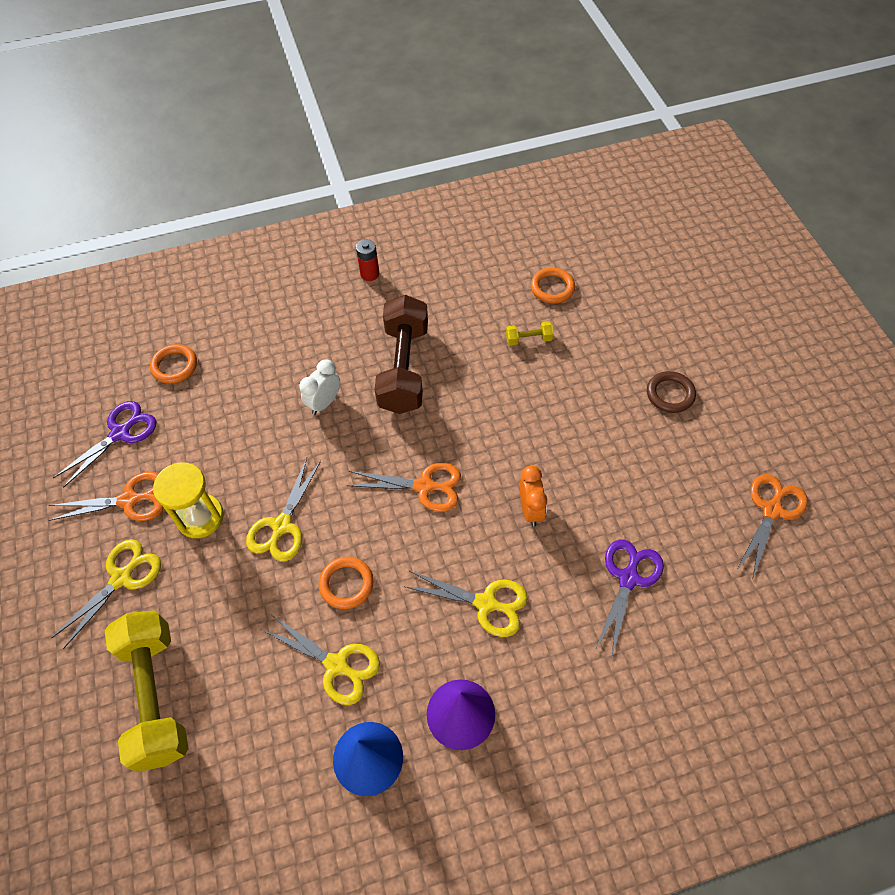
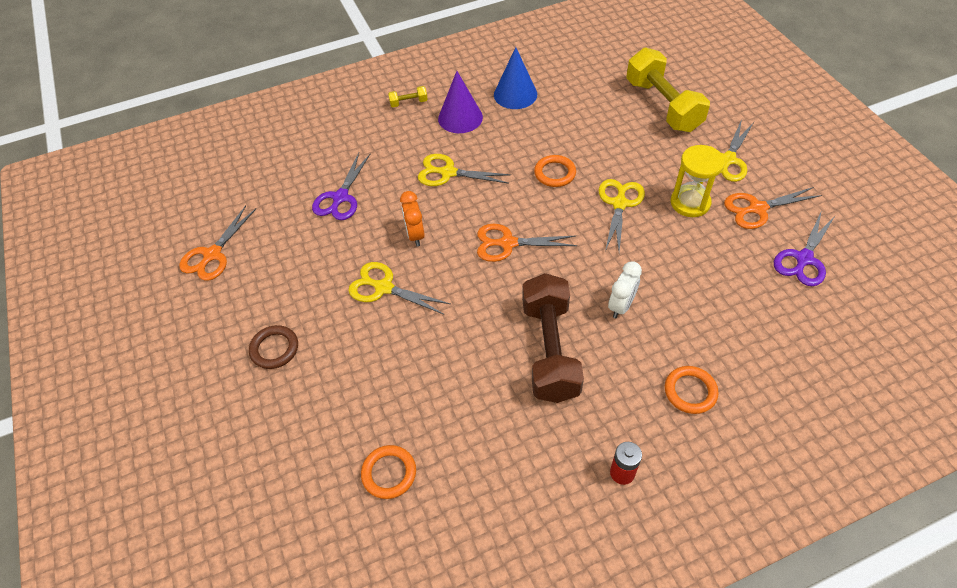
camera: 175 degrees right, 5 degrees down
(174, 366) = (794, 328): orange ring -> orange ring (690, 391)
(336, 665) = (548, 131): yellow scissors -> yellow scissors (384, 288)
(529, 339) = (418, 398): yellow dumbbell -> yellow dumbbell (408, 103)

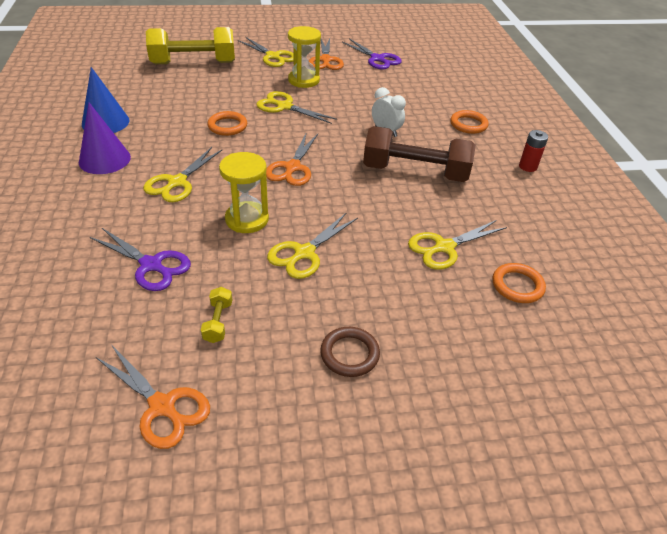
camera: 80 degrees left, 10 degrees down
(408, 103) = (43, 188): yellow dumbbell -> yellow dumbbell (218, 322)
(415, 235) = (247, 219): orange clock -> yellow hourglass
(428, 398) = (444, 247): none -> yellow scissors

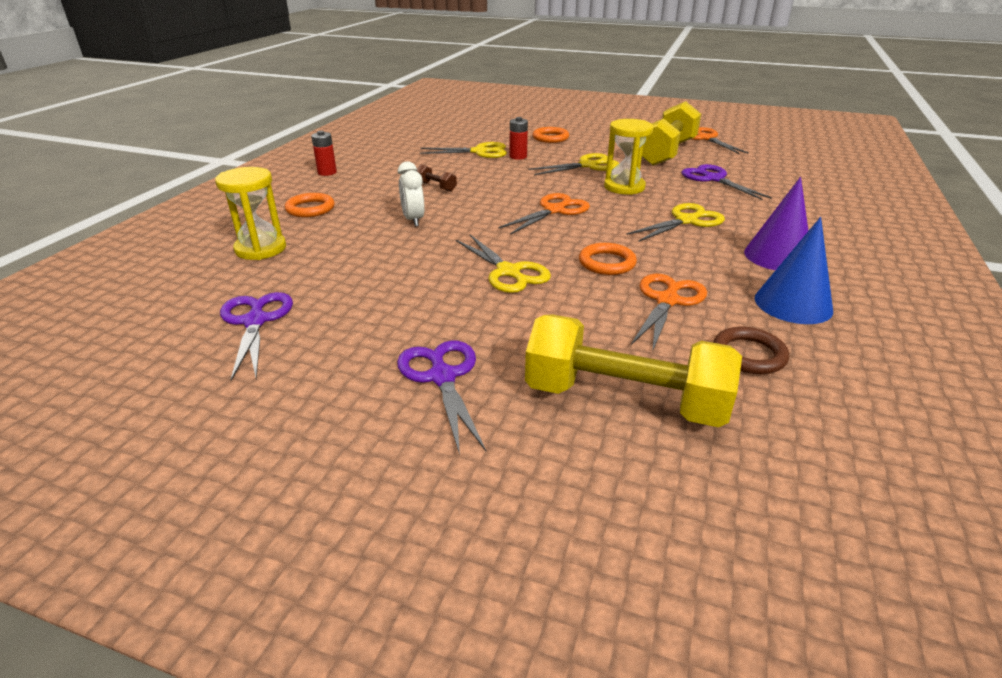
camera: 150 degrees left, 10 degrees down
(218, 322) = (666, 153): yellow dumbbell -> yellow dumbbell, size x2.48
(273, 56) = (442, 377): yellow scissors -> purple scissors
(303, 80) = (437, 307): yellow hourglass -> yellow hourglass (260, 249)
(325, 60) = (349, 341): orange scissors -> orange scissors (667, 301)
(349, 354) = (590, 134): brown ring -> brown ring (749, 355)
(393, 249) = (518, 157): none -> red battery
(415, 172) = (436, 187): brown dumbbell -> brown dumbbell, size x0.40
(517, 286) = (457, 134): orange ring -> orange ring (550, 138)

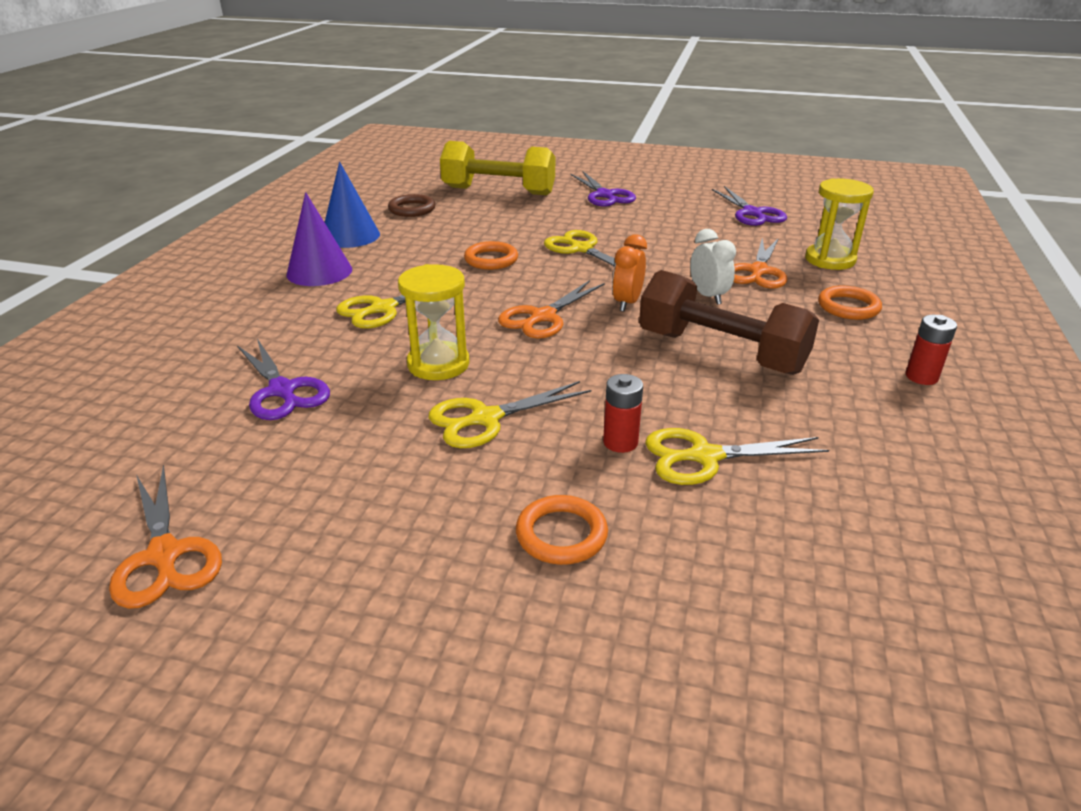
camera: 175 degrees right, 0 degrees up
(436, 187) = (721, 352): brown dumbbell -> brown dumbbell, size x2.48
(484, 218) = (627, 303): none -> orange clock
(666, 153) = (310, 474): yellow dumbbell -> none
(667, 301) = (450, 234): orange scissors -> orange scissors (758, 271)

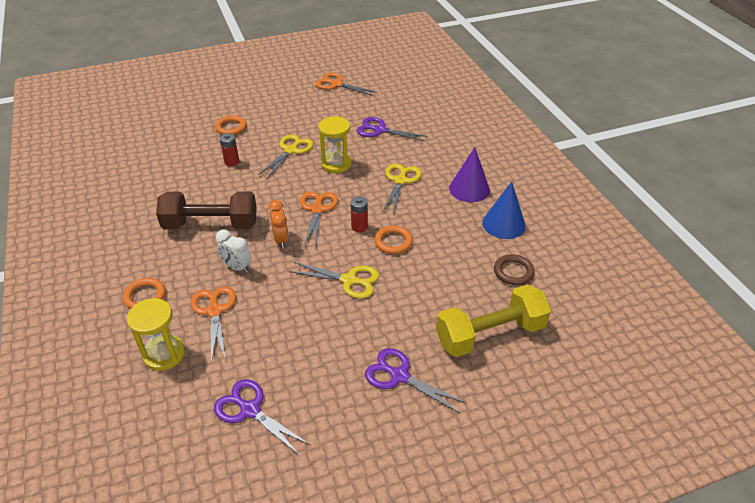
camera: 145 degrees right, 10 degrees up
(705, 457) = (196, 169): yellow scissors -> none
(921, 377) = (102, 251): red battery -> red battery (359, 227)

